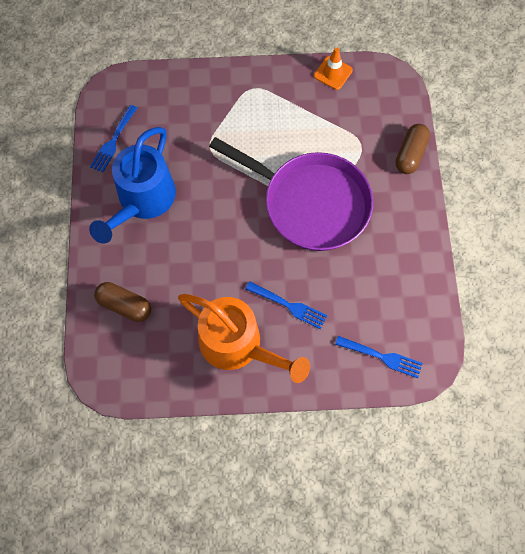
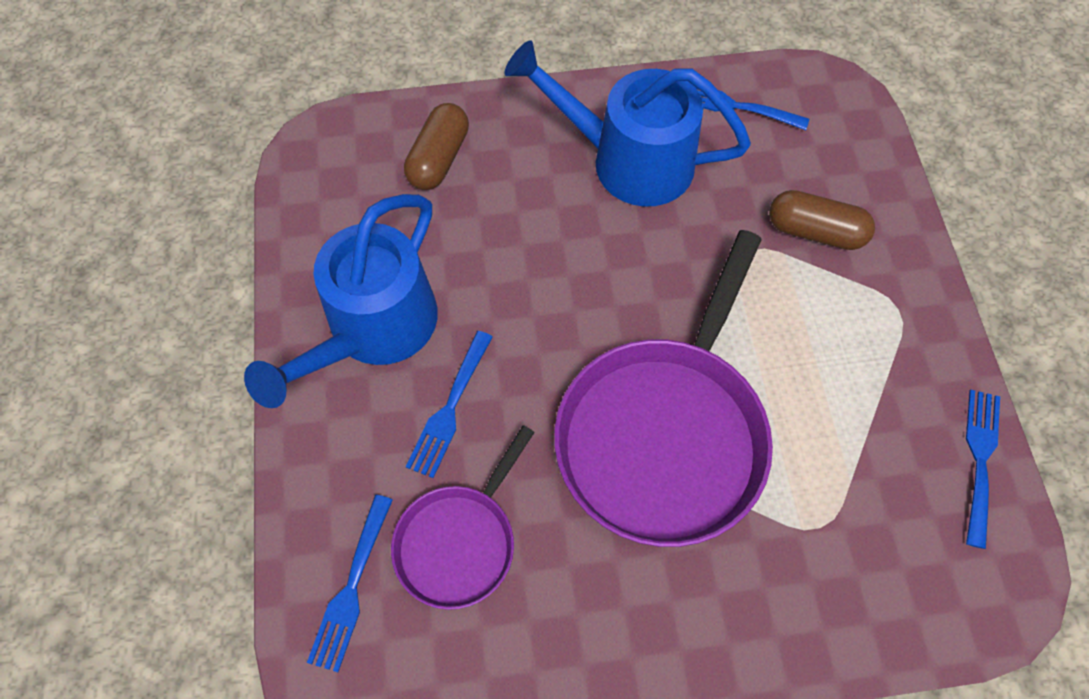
camera: 85 degrees right, 5 degrees down
(238, 345) = (372, 331): orange watering can -> blue watering can
(333, 73) = (980, 460): orange traffic cone -> blue fork
(361, 304) = (459, 541): none -> purple pan
(410, 154) = (817, 638): brown capsule -> brown capsule (815, 231)

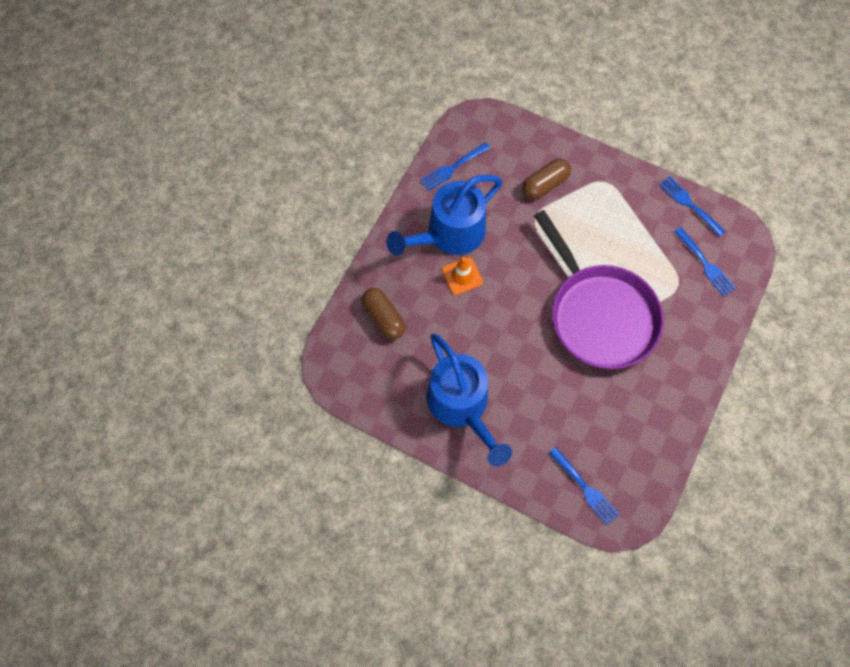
camera: 55 degrees left, 5 degrees up
(450, 408) = (526, 395): blue fork -> blue fork (705, 264)
(459, 541) = (593, 430): purple pan -> none
(577, 213) = (462, 276): none -> orange traffic cone

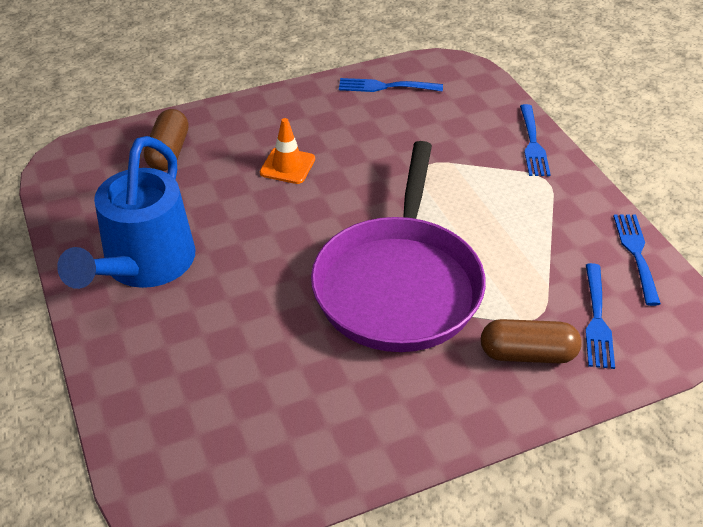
camera: 40 degrees right, 25 degrees down
(449, 234) = (316, 129): blue watering can -> none
(545, 184) = (469, 146): brown capsule -> brown capsule (527, 354)
(585, 488) = (171, 437): blue fork -> blue fork (532, 143)

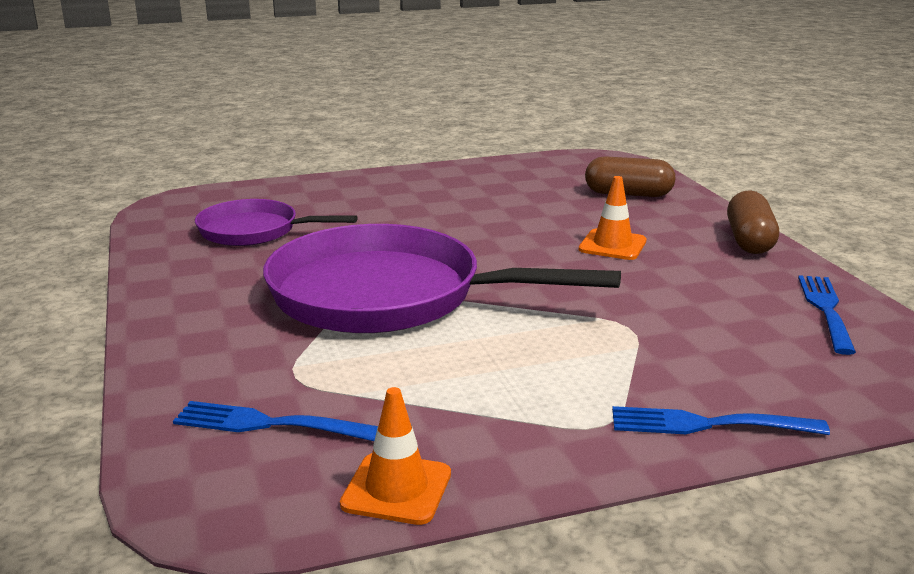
camera: 95 degrees right, 20 degrees down
(143, 266) = (450, 189): blue watering can -> none
(263, 404) = (254, 231): none -> purple pan
(527, 354) = (236, 363): brown capsule -> brown capsule (749, 240)
(636, 254) = (396, 489): blue fork -> orange traffic cone

